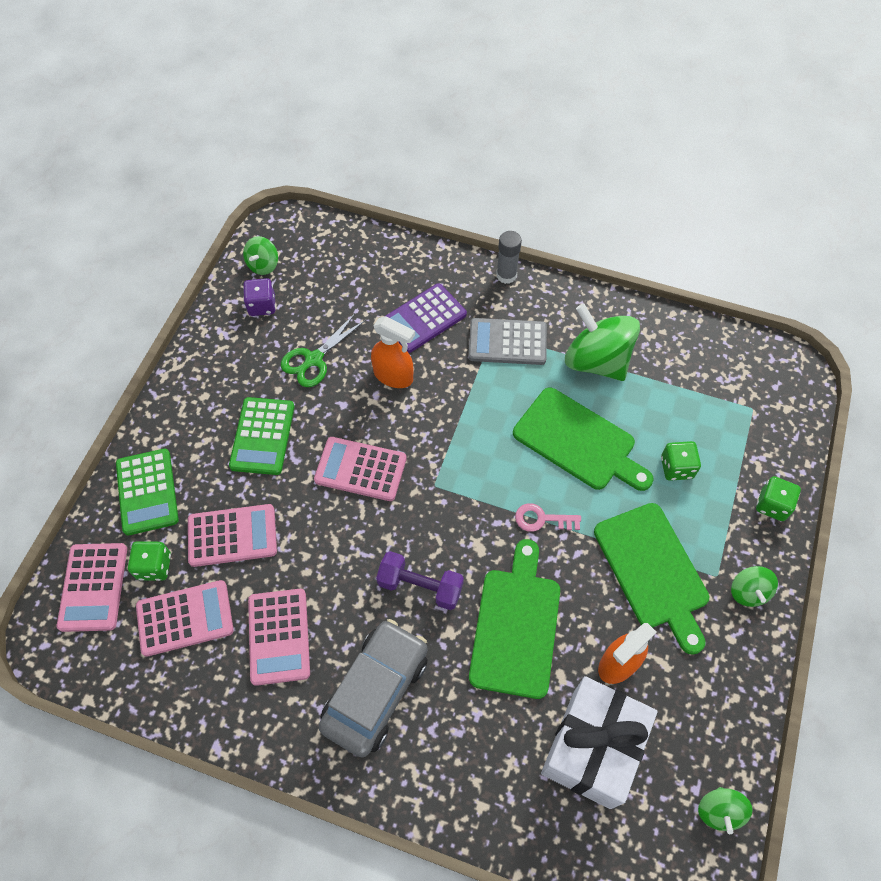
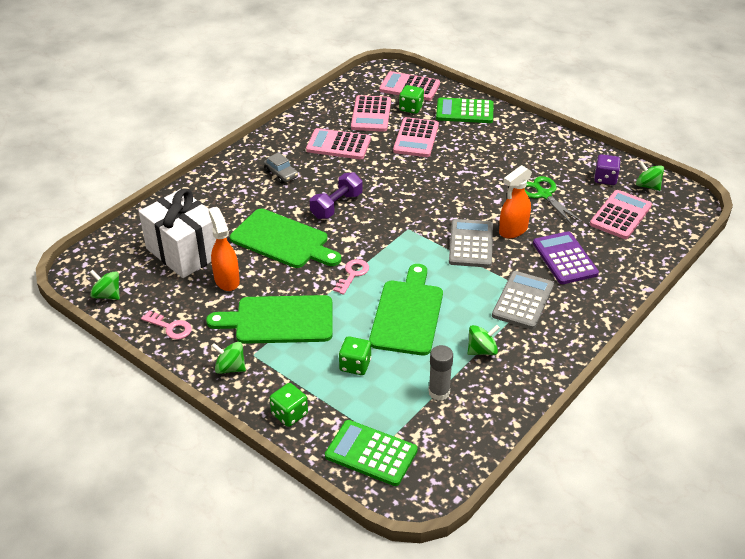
camera: 110 degrees right, 20 degrees down
(262, 436) = (486, 161): green calculator -> green calculator (371, 453)
(360, 469) = (438, 198): pink calculator -> pink calculator (620, 215)
(376, 691) = (281, 174): grey car -> grey car, size x0.47
(435, 411) = (471, 244): none -> grey calculator
(506, 275) = (598, 320): grey glue stick -> grey glue stick (439, 392)
(578, 441) = (408, 314): green cutting board -> green cutting board turned 135 degrees clockwise
(596, 361) = (482, 350): green spinning top -> green spinning top, size x0.50
(727, 692) = (170, 327): none -> pink key

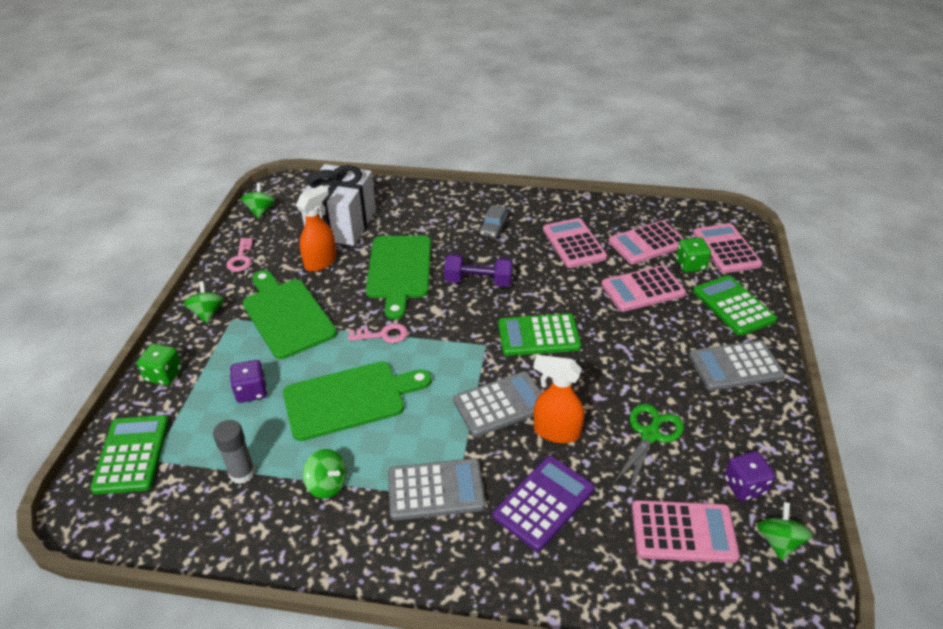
camera: 60 degrees right, 0 degrees up
(355, 365) = (251, 391): green dice -> purple dice
(420, 201) = (538, 336): none -> green calculator
(516, 137) = (735, 366): none -> grey calculator

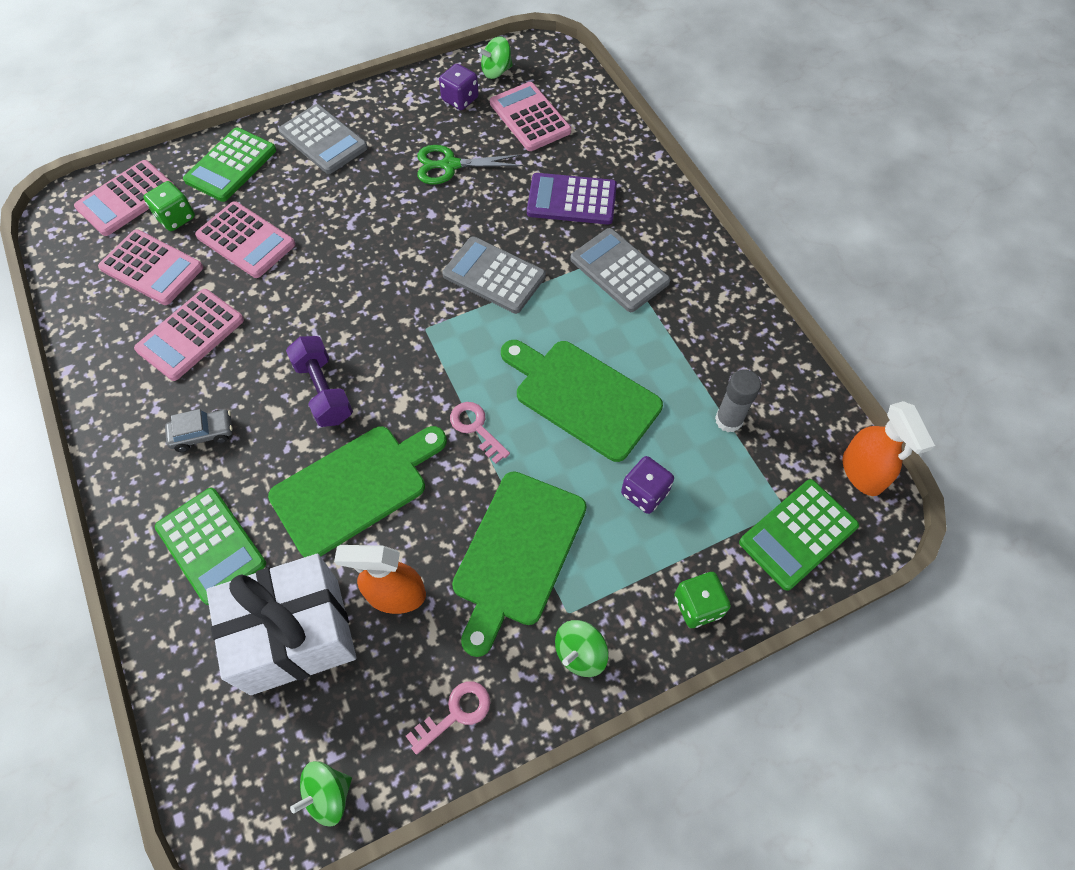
camera: 125 degrees left, 20 degrees up
(327, 484) = (681, 347): green spinning top -> none
(538, 336) = (379, 292): green calculator -> green calculator (211, 545)
(556, 431) = (494, 224): orange spray bottle -> orange spray bottle (862, 473)

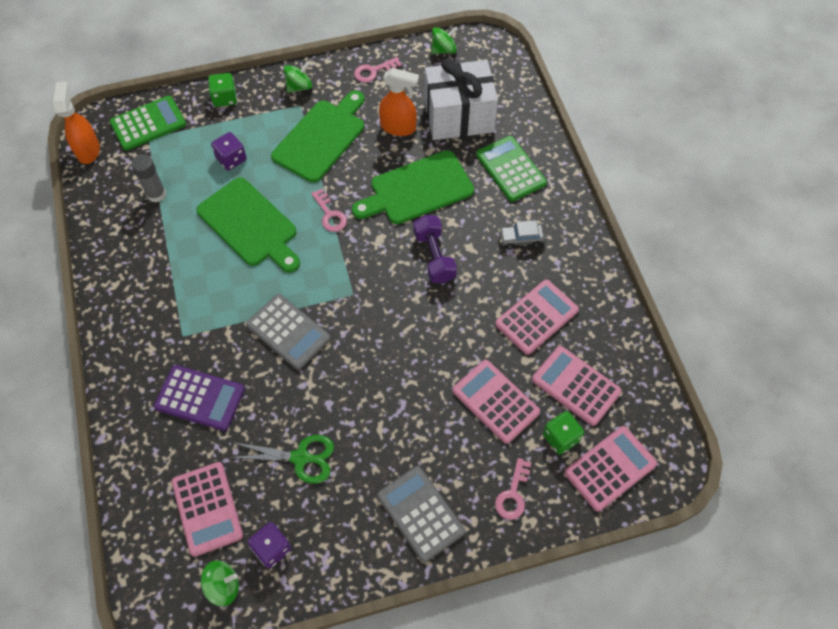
camera: 170 degrees left, 0 degrees up
(231, 165) = (513, 494): green calculator -> pink key
(619, 271) = (185, 320): grey calculator -> none

